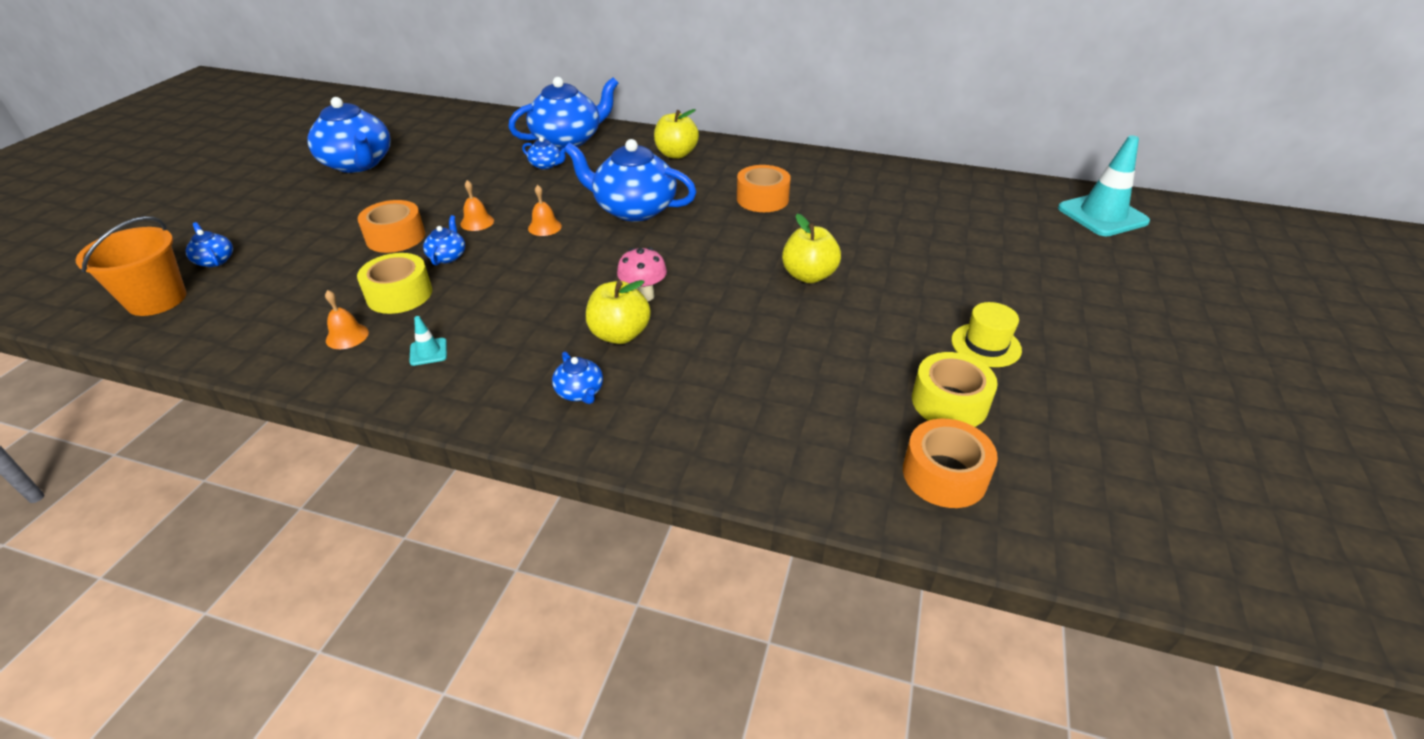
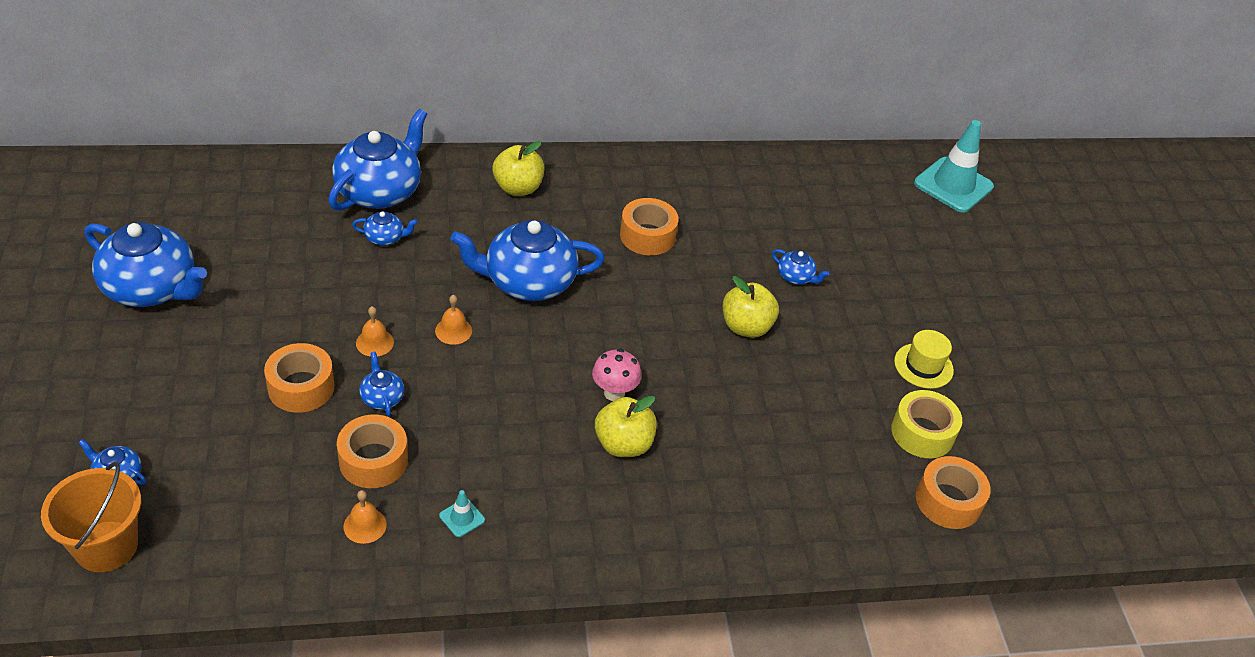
camera: 30 degrees left, 5 degrees up
(399, 294) = (373, 460): yellow tape -> orange tape
(580, 392) = (632, 516): blue teapot -> blue teapot (795, 277)

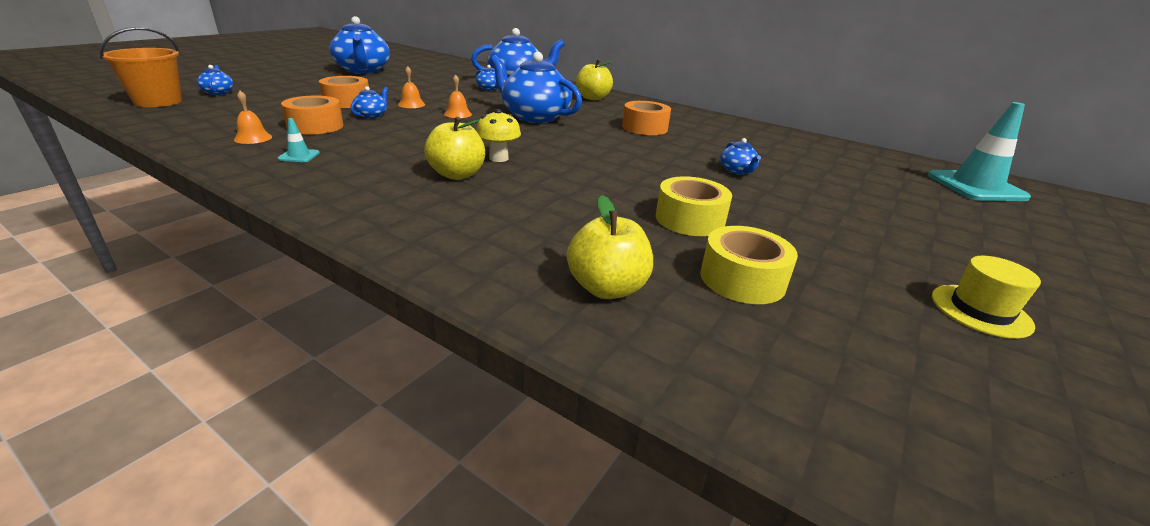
camera: 45 degrees right, 15 degrees down
(614, 393) = (498, 158): pink mushroom -> yellow mushroom
(746, 327) = (653, 172): yellow apple -> yellow apple (607, 288)
(836, 383) = (690, 219): none -> yellow tape
(923, 366) = (807, 247): yellow hat -> yellow hat (980, 310)
(948, 501) = (702, 335): orange tape -> none

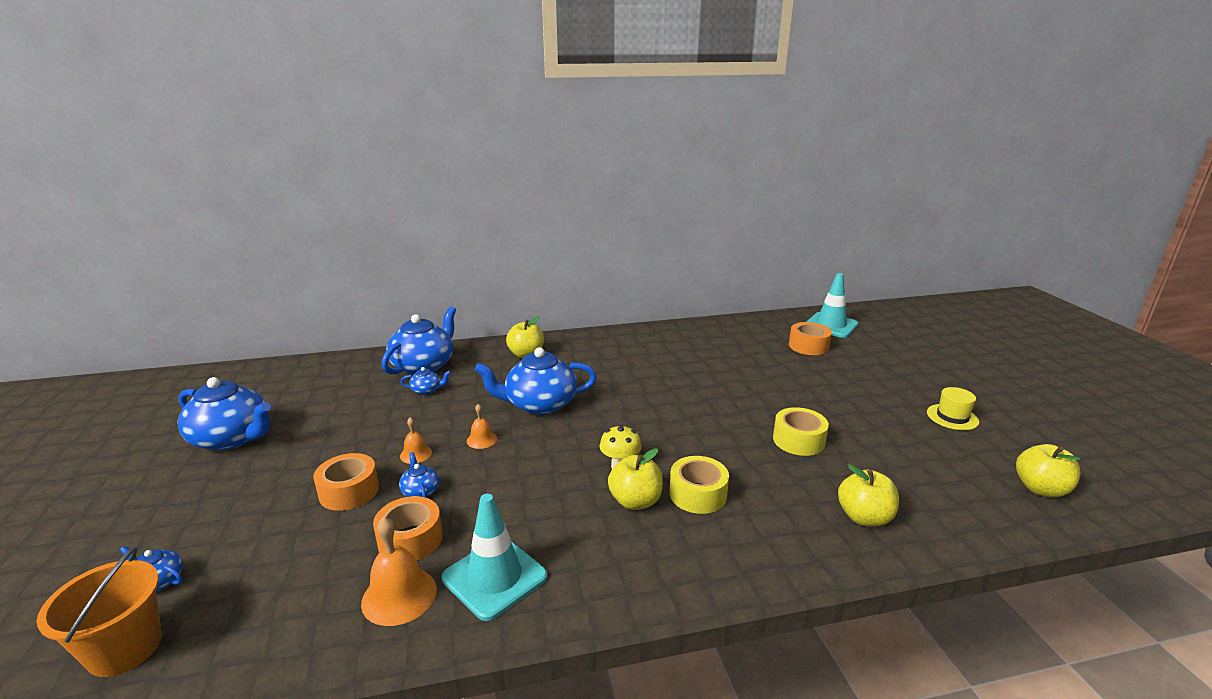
camera: 45 degrees left, 5 degrees down
(253, 138) = (399, 595): orange bell -> orange bell, size x1.74
(299, 156) = (494, 577): turquoise traffic cone -> turquoise traffic cone, size x2.38
(644, 128) = (625, 370): orange tape -> orange tape (808, 346)
(737, 171) = (742, 382): blue teapot -> none
(742, 279) = (883, 465): yellow tape -> yellow tape (698, 494)
(968, 443) = (1040, 489): none -> yellow apple

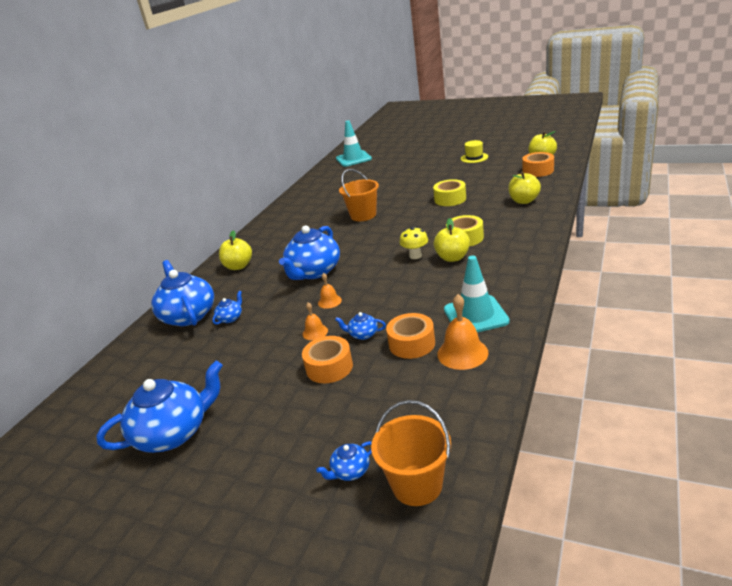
camera: 50 degrees left, 5 degrees up
(692, 387) = (363, 215): none -> orange bucket
(808, 346) = (366, 171): orange tape -> orange tape (538, 171)

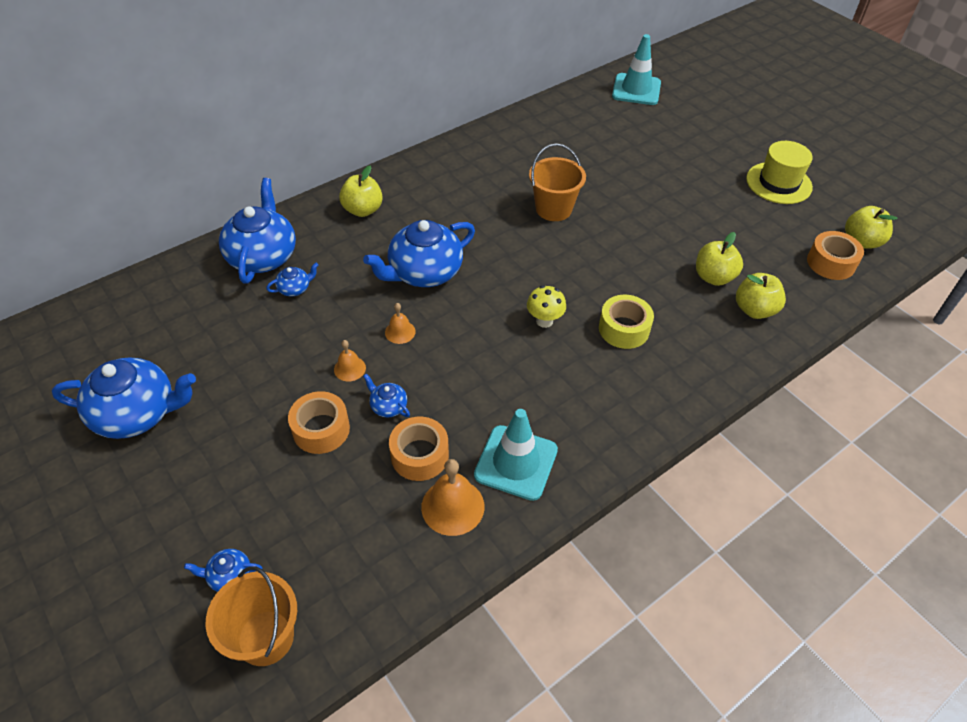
camera: 25 degrees right, 20 degrees up
(450, 199) = (673, 246): yellow tape -> none
(452, 258) = (579, 353): yellow apple -> yellow apple (713, 277)
(474, 158) = (778, 183): yellow hat -> yellow hat, size x1.53

